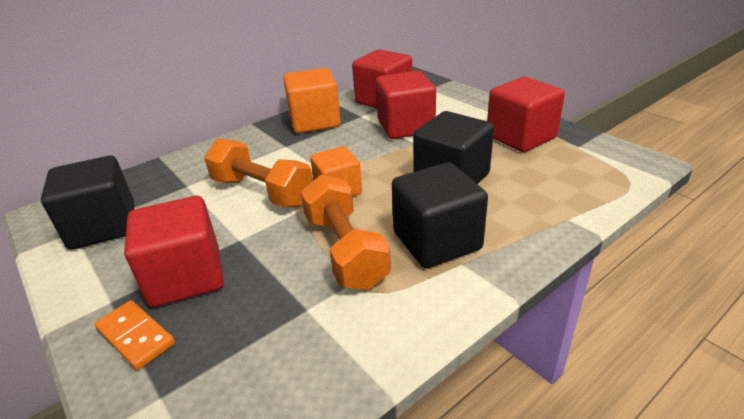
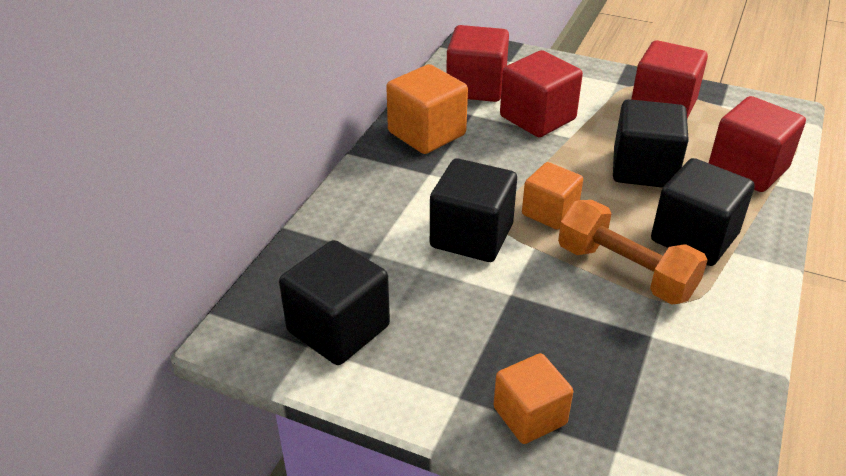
camera: 30 degrees left, 5 degrees up
(135, 336) = (529, 416): orange domino -> orange cube
(186, 277) = (506, 347): red cube -> red cube (747, 169)
(262, 192) = (471, 236): orange dumbbell -> black cube

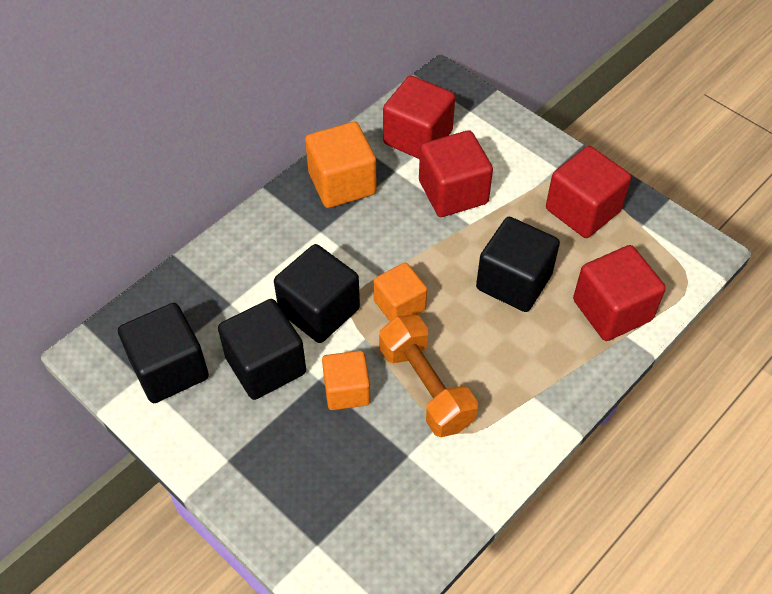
camera: 20 degrees right, 15 degrees up
(529, 416) = (270, 494): orange cube -> orange cube (347, 390)
(694, 238) = (508, 371): black cube -> black cube (266, 365)

